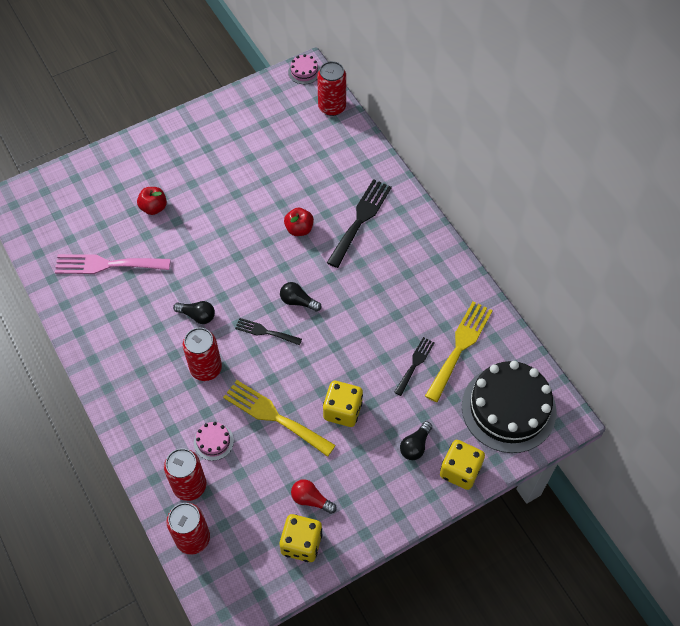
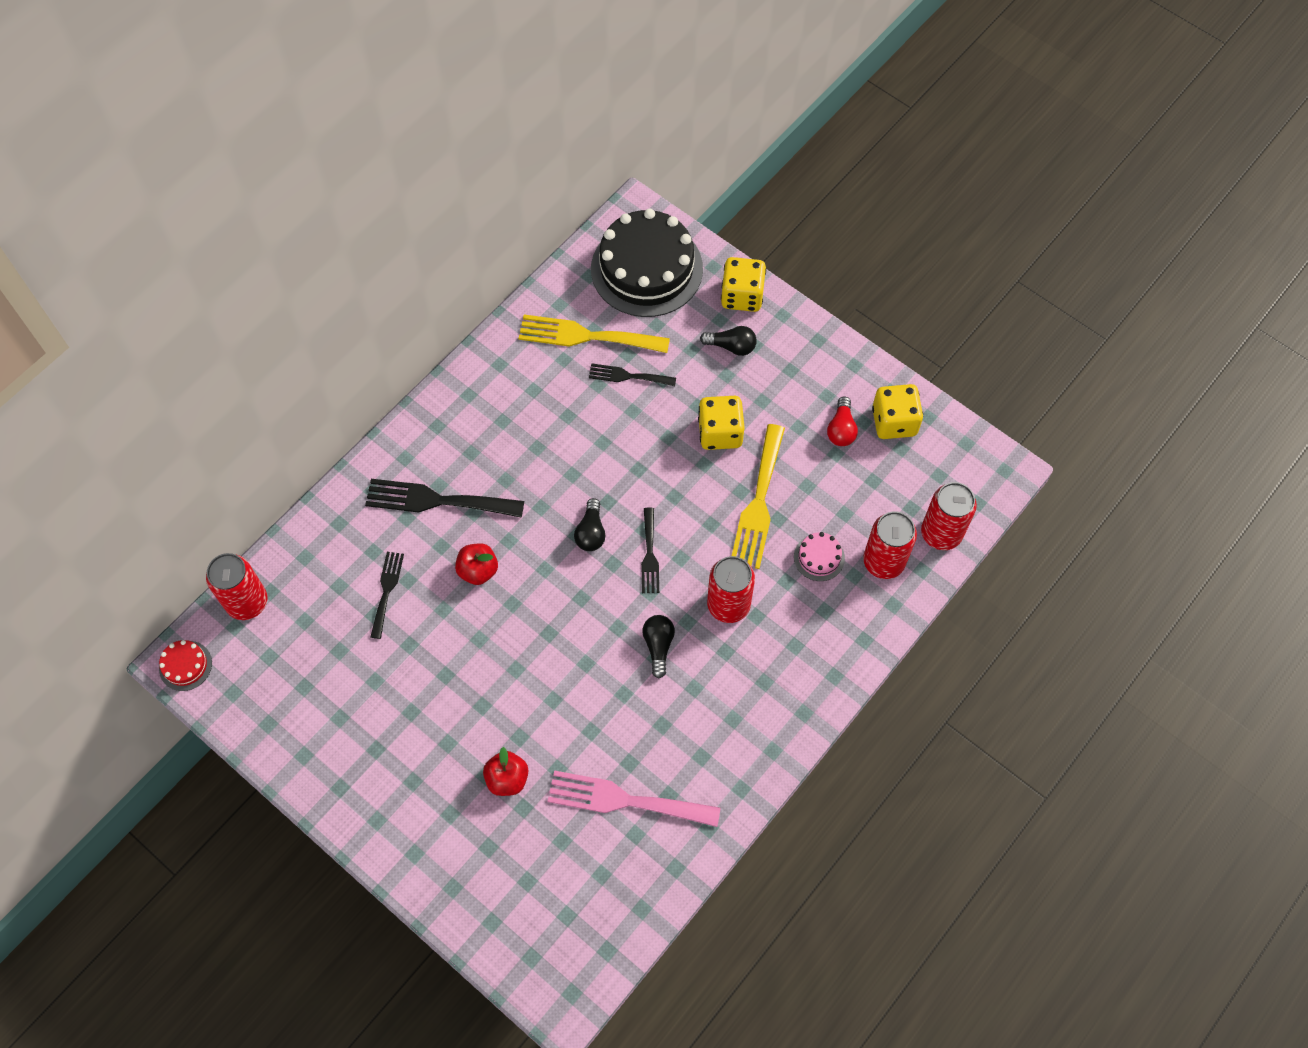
camera: 110 degrees left, 5 degrees up
(107, 265) = (625, 800): pink fork -> pink fork turned 120 degrees clockwise
(304, 71) = (185, 665): pink cake -> red cake
(307, 177) = (386, 590): none -> black fork

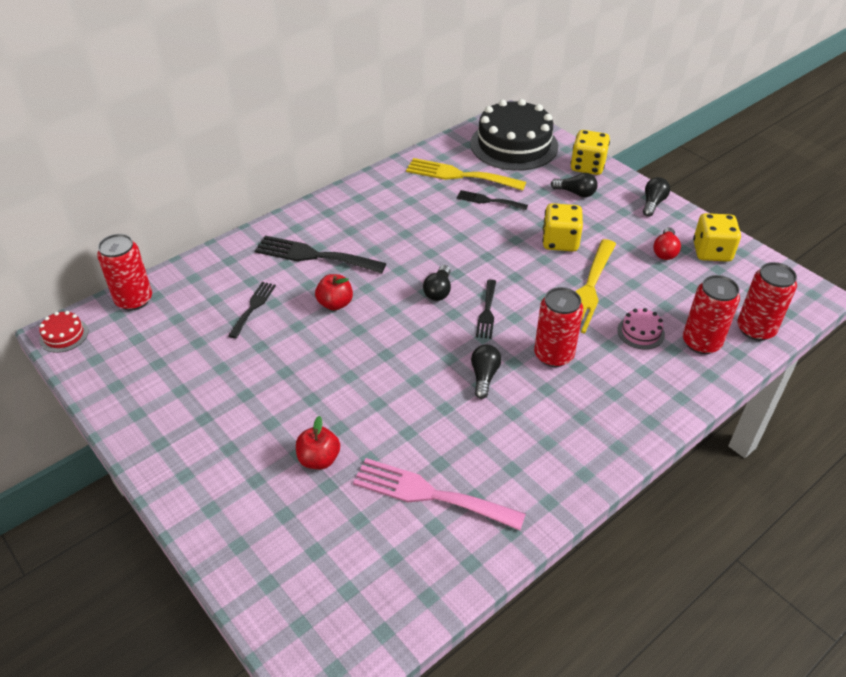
camera: 10 degrees right, 20 degrees down
(824, 351) = (653, 203): none -> black light bulb

